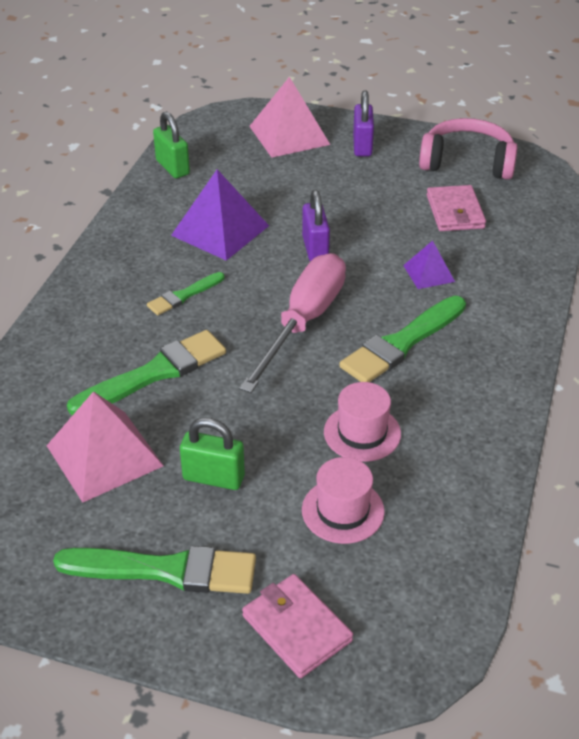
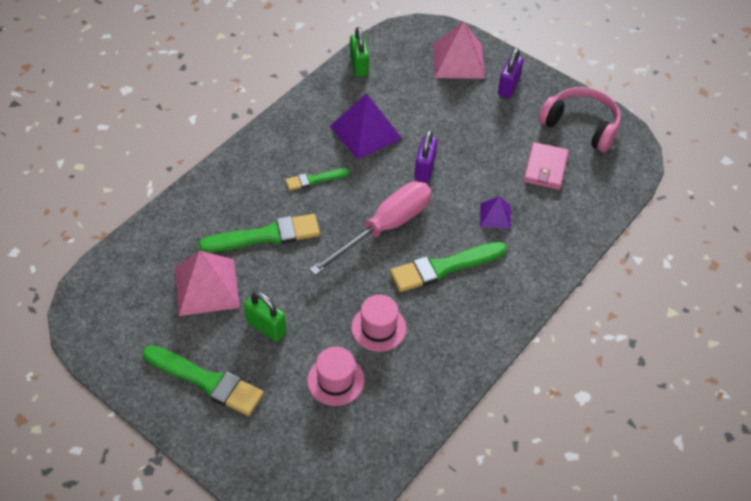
camera: 20 degrees right, 10 degrees up
(296, 628) = (265, 449): pink wallet -> none

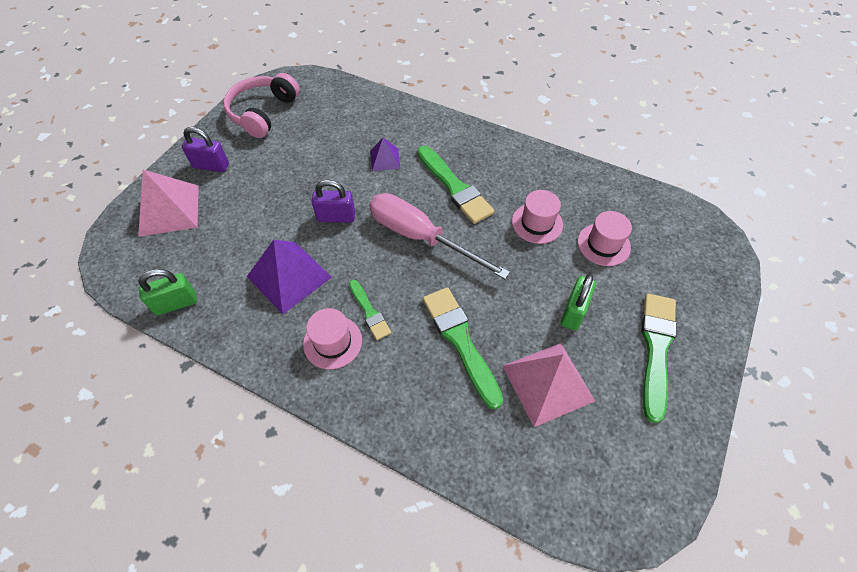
camera: 100 degrees left, 5 degrees up
(293, 153) = (332, 342): none -> pink hat
(545, 168) = (320, 131): pink wallet -> none

